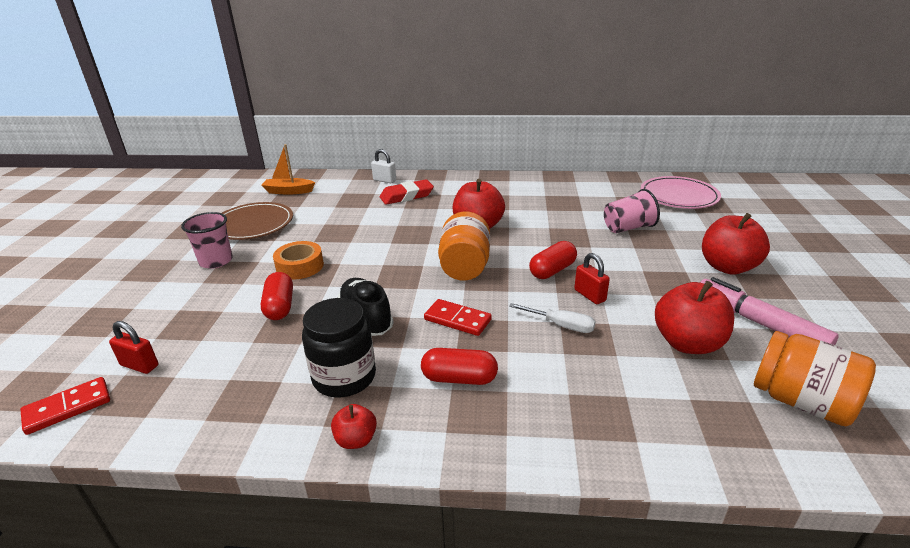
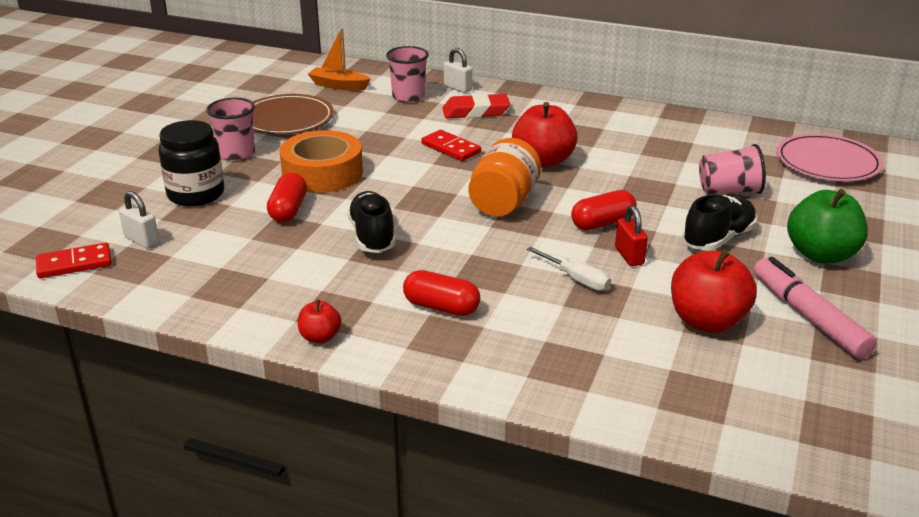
camera: 15 degrees right, 0 degrees up
(139, 365) = (142, 240): red padlock -> white padlock
(300, 266) = (322, 173): orange tape -> orange tape, size x1.51
(344, 377) = (329, 285): black jar -> black jar (196, 194)
(348, 192) = (408, 96): none -> pink cup
(457, 319) = (467, 254): red domino -> red domino (451, 148)
(646, 268) = (718, 239): none -> black shoe
(727, 267) = (821, 254): red apple -> green apple
(801, 401) = (789, 394): orange jar -> none

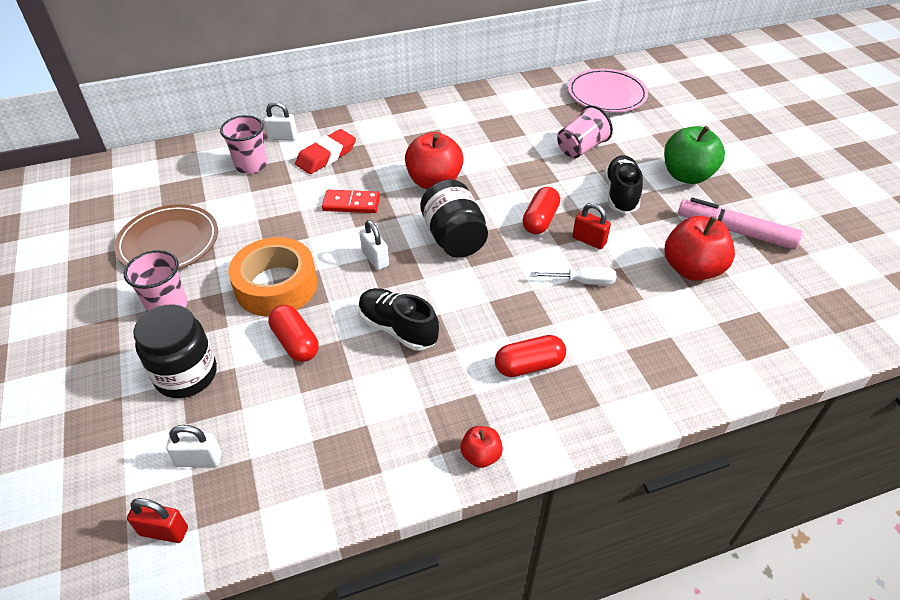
camera: 40 degrees left, 15 degrees up
(74, 264) = (164, 531): red domino -> red padlock
(339, 86) = (172, 181): orange boat -> none
(418, 188) = (375, 259): none -> white padlock
(503, 203) = (454, 238): orange jar -> black jar

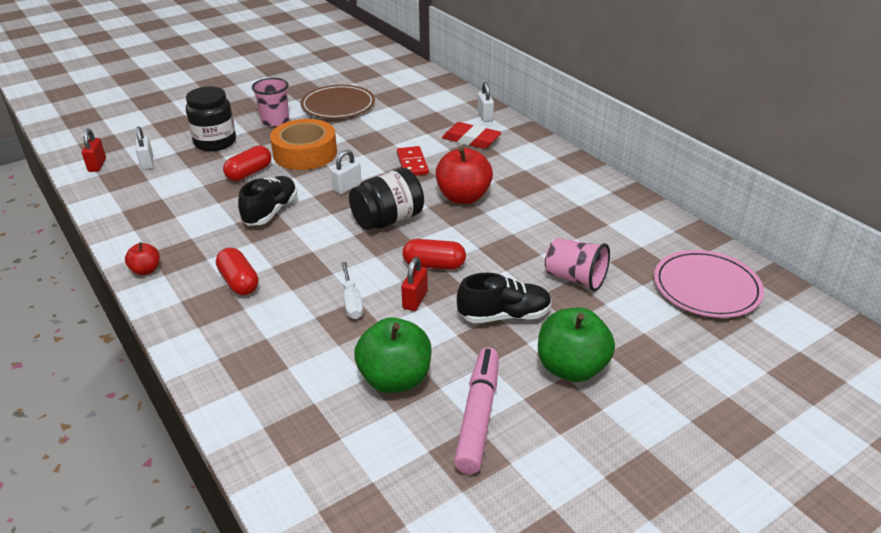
camera: 75 degrees right, 10 degrees down
(251, 165) = (440, 112): pink cup -> none
(692, 269) = (395, 379): red apple -> green apple

